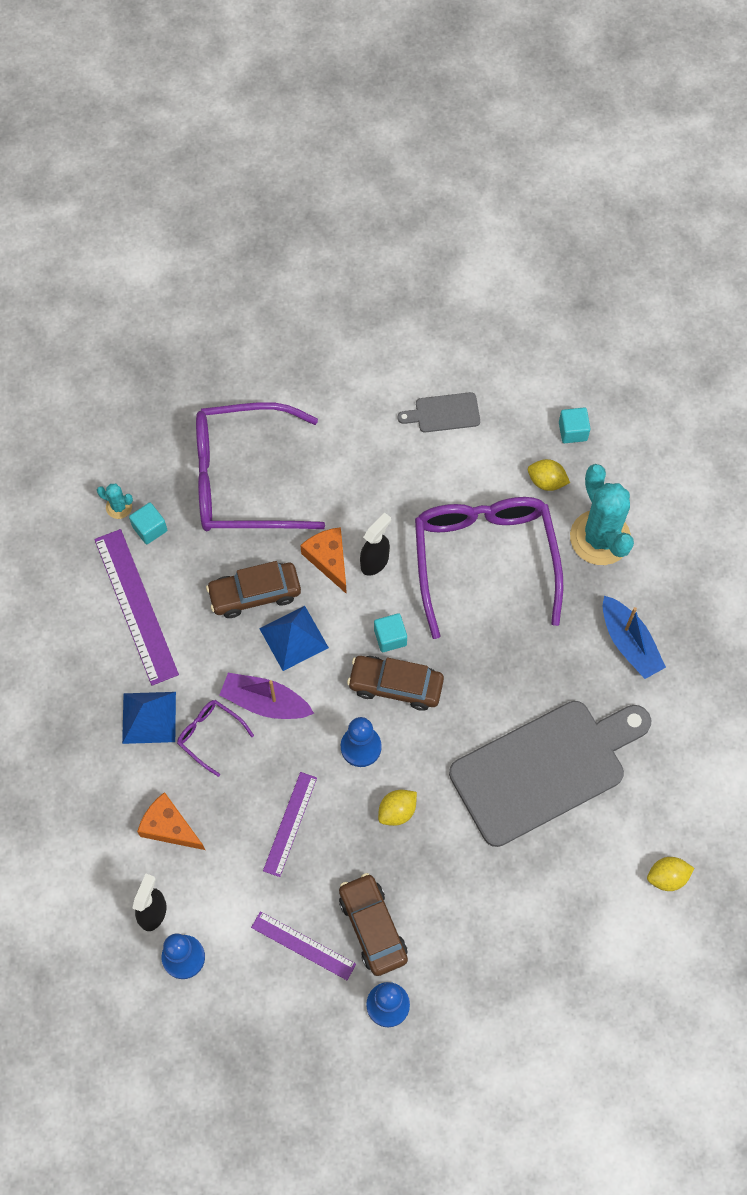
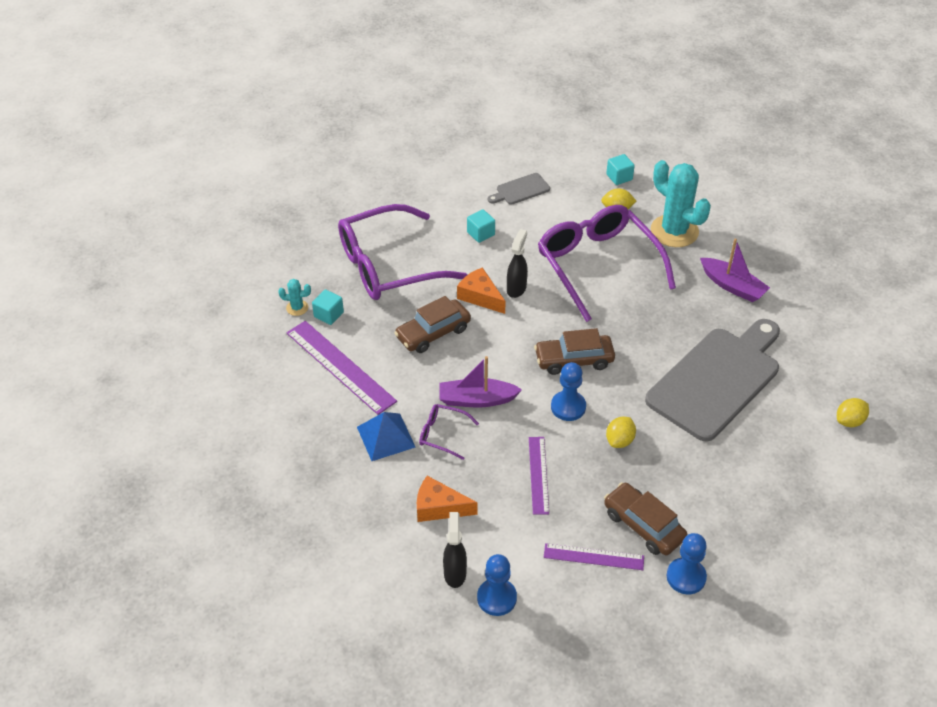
camera: 20 degrees left, 20 degrees down
(294, 638) = (478, 352): blue pyramid -> none
(390, 637) = (553, 331): turquoise cube -> turquoise cube (480, 233)
(629, 643) = (732, 286): blue boat -> purple boat

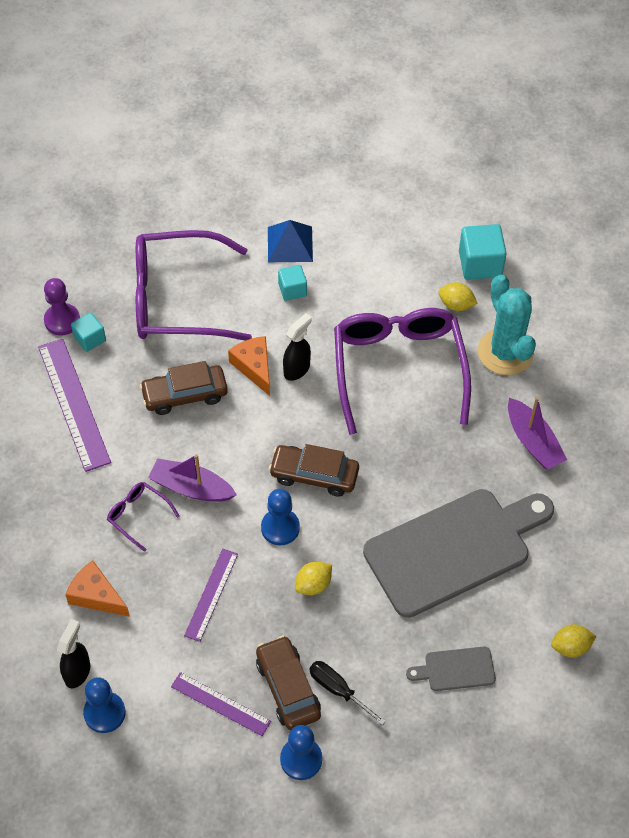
camera: 20 degrees right, 10 degrees up
(297, 308) = (62, 320): turquoise cactus -> purple pawn
(386, 437) = (81, 499): blue pyramid -> blue pyramid (290, 244)
(520, 190) = (362, 247): grey cutting board -> grey cutting board (456, 669)
(619, 177) = (480, 264): turquoise cube -> turquoise cube, size x1.65
(685, 513) = (337, 689): none -> black screwdriver

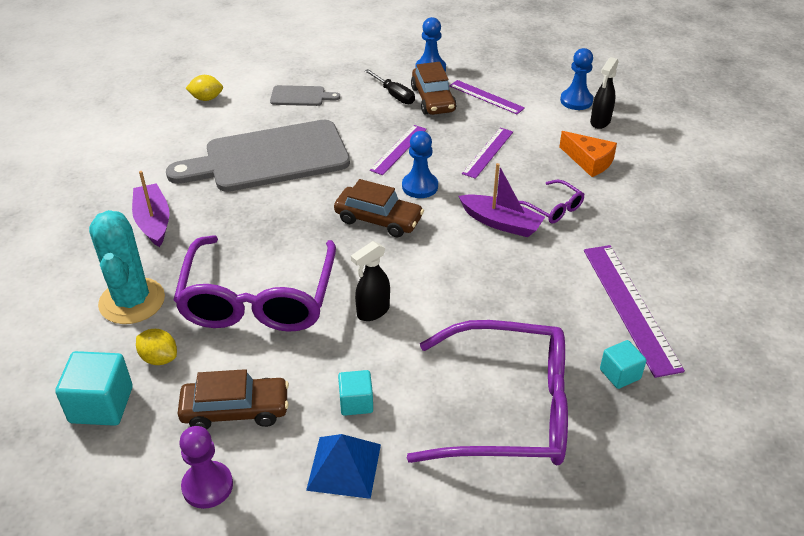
camera: 170 degrees left, 15 degrees down
(62, 320) = (659, 401): purple pawn -> purple pawn (207, 486)
(185, 395) = (504, 301): brown car -> brown car (235, 410)
(254, 367) = (421, 320): orange cheese -> none
(313, 585) = (399, 149): yellow lemon -> purple ruler

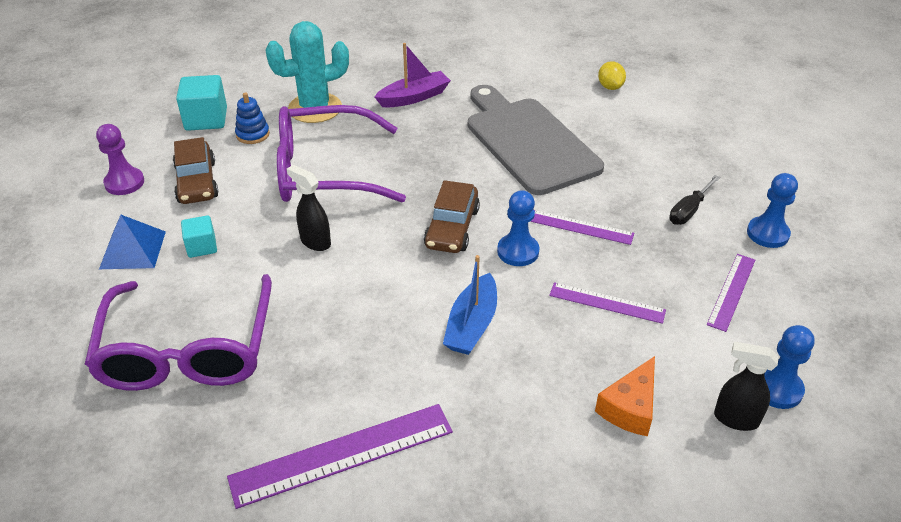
camera: 80 degrees right, 0 degrees up
(159, 358) = (253, 134): yellow lemon -> blue stacking toy
(300, 96) = (647, 143): grey cutting board -> none
(433, 99) = (698, 243): brown car -> none
(501, 223) = (472, 325): purple boat -> blue boat
(554, 208) = (513, 373): purple glasses -> none
(620, 374) = (233, 443): turquoise cube -> none

